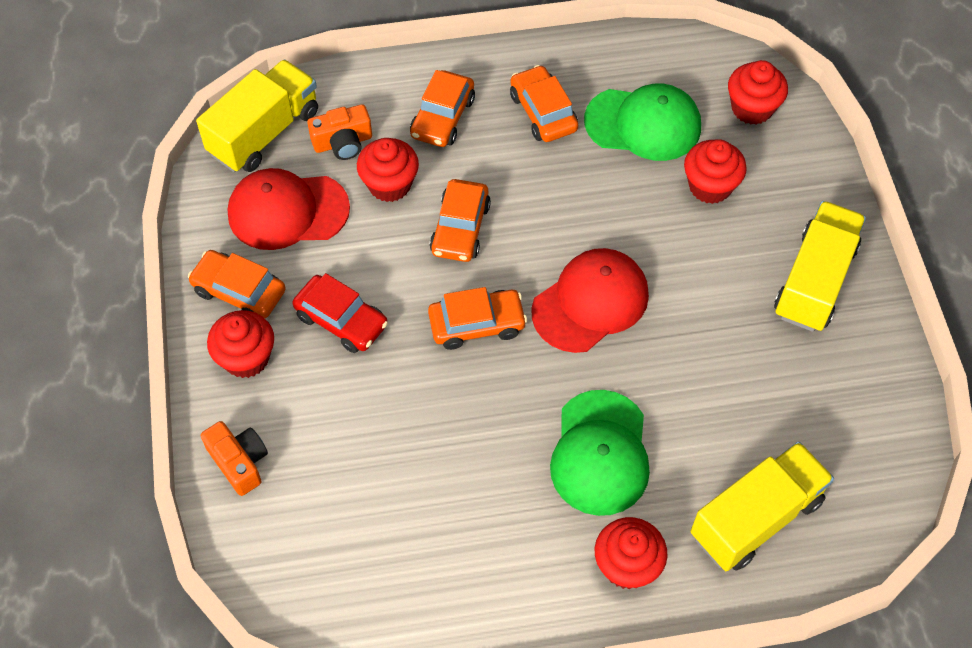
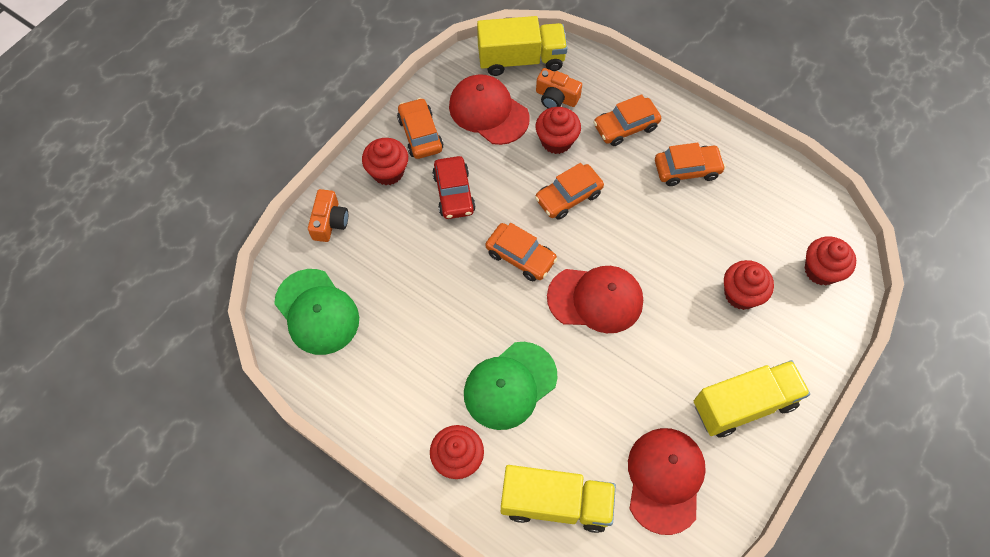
camera: 45 degrees right, 5 degrees up
(543, 112) = (687, 169): orange car -> orange car turned 60 degrees clockwise
(643, 124) = (740, 224): green cap -> green cap (317, 312)
(822, 407) = (665, 479): none -> red cap

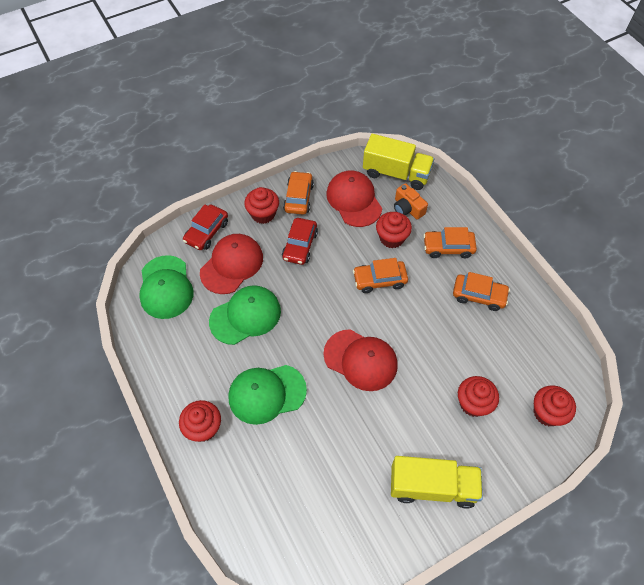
camera: 25 degrees right, 5 degrees down
(329, 222) = (207, 232): orange camera -> red car
(435, 305) = (245, 316): none -> green cap
(520, 256) = (323, 307): orange car -> none
(555, 503) = (253, 491): yellow truck -> none
(665, 479) = (342, 513): red cap -> red cap (232, 265)

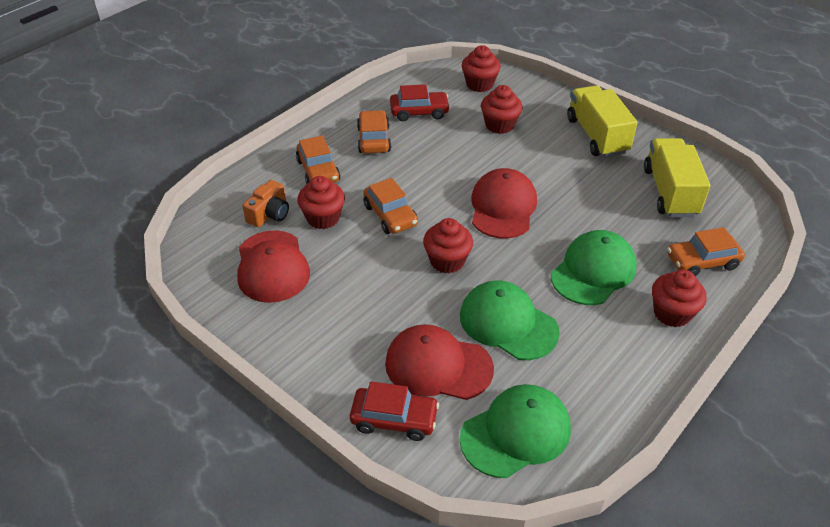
camera: 110 degrees left, 15 degrees down
(263, 214) = (333, 359): red cupcake -> red cupcake (447, 261)
(267, 393) = (593, 271): green cap -> green cap turned 105 degrees counterclockwise
(298, 197) = (287, 327): orange car -> orange car (702, 261)
(300, 245) = (372, 301): red car -> red car (419, 112)
(354, 200) = (272, 266): red cap -> red cap turned 60 degrees counterclockwise
(396, 173) = (210, 236): yellow truck -> yellow truck (670, 192)

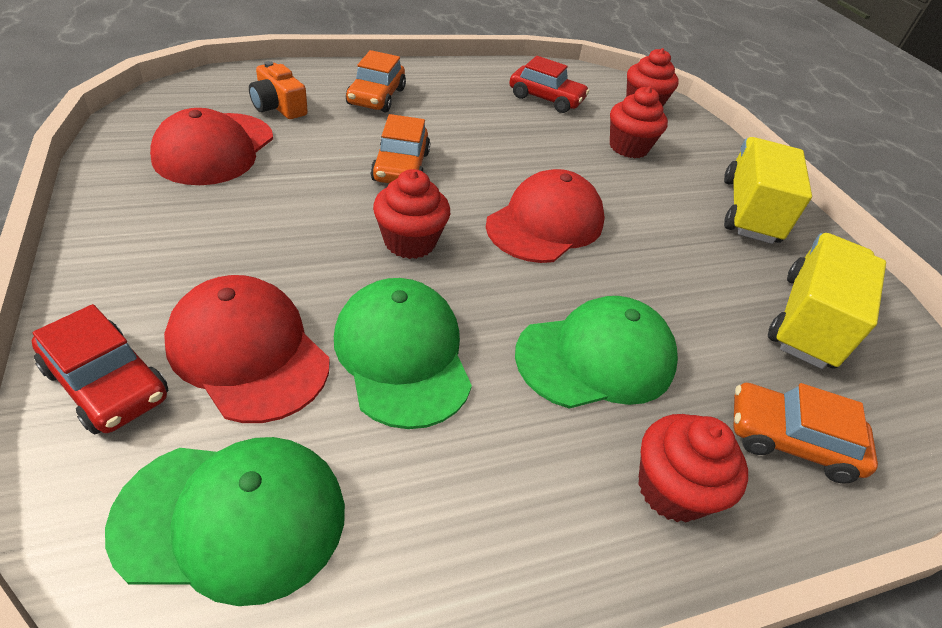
camera: 25 degrees right, 0 degrees up
(269, 214) = (278, 107): orange camera -> orange camera turned 75 degrees clockwise
(323, 218) = (326, 135): red cupcake -> none
(374, 139) = (468, 98): orange car -> none

